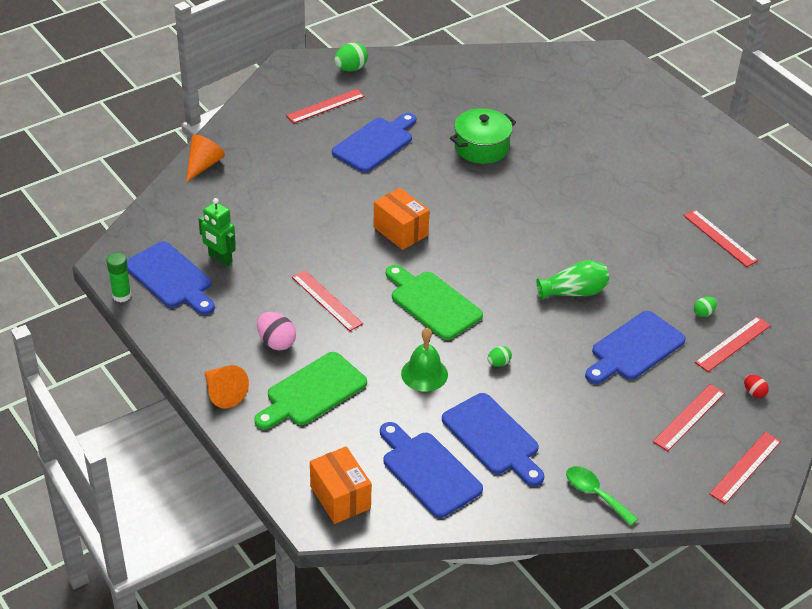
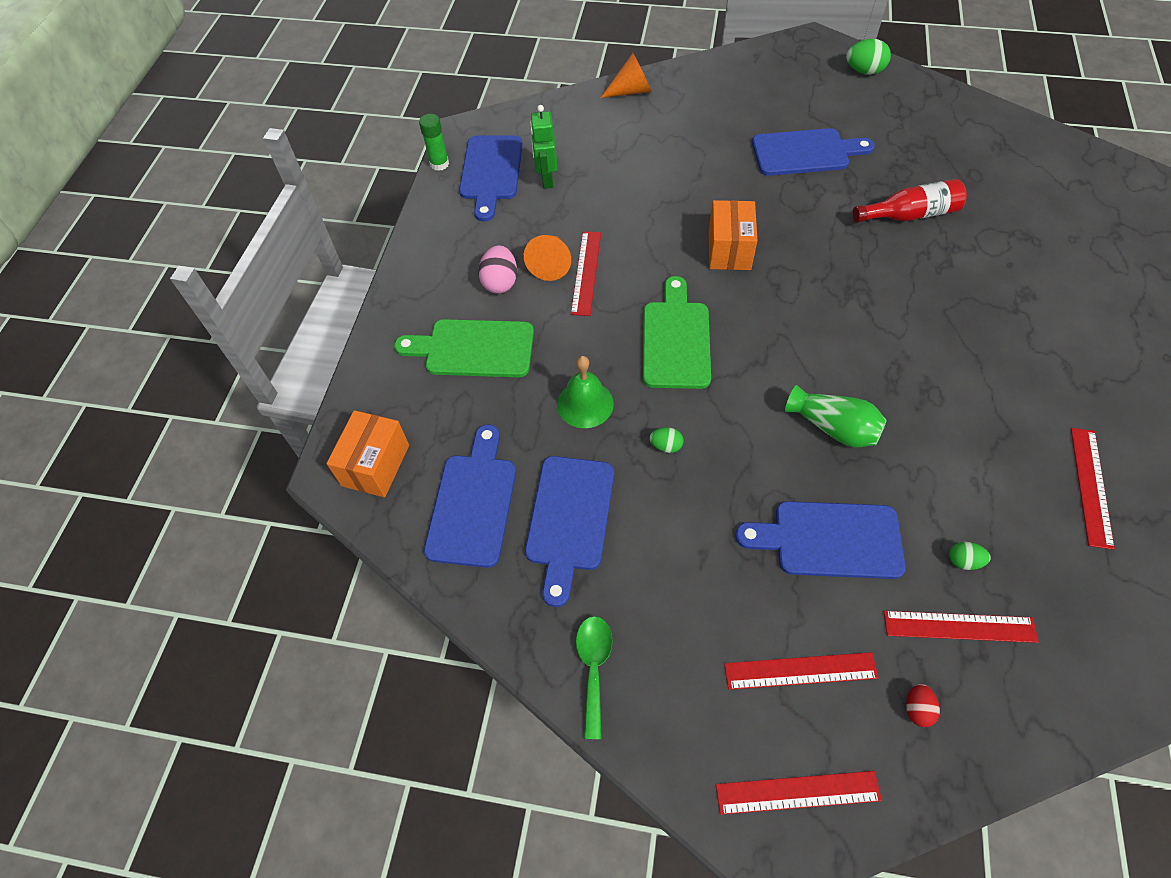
camera: 50 degrees right, 15 degrees up
(223, 393) = (408, 298): orange cone -> orange cone (551, 264)
(325, 106) = (799, 94): red ruler -> none
(481, 147) = (910, 215): green pot -> red bottle

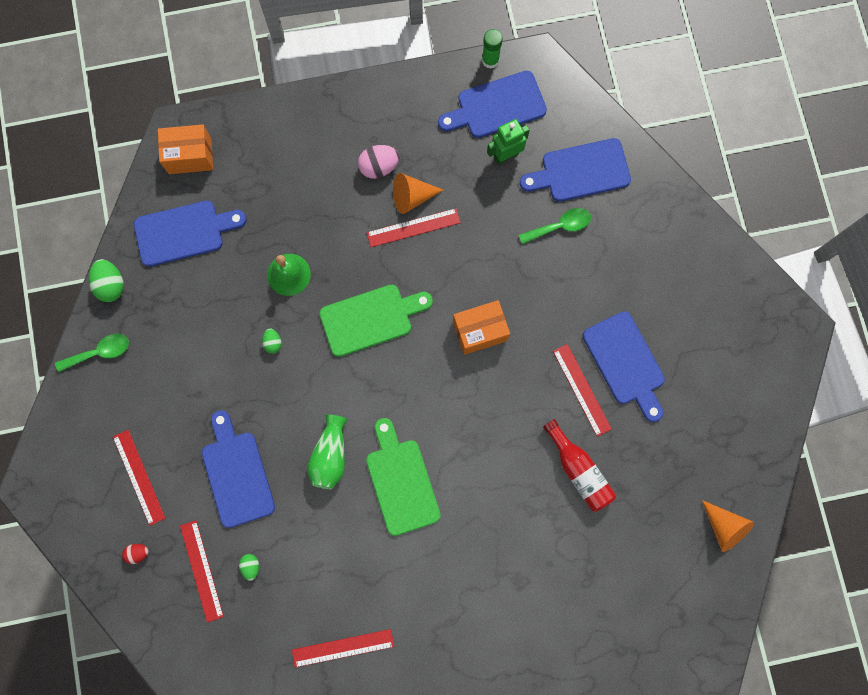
camera: 65 degrees right, 20 degrees up
(474, 349) = (309, 176): green cutting board -> green cutting board (401, 482)
(569, 519) = (194, 299): blue cutting board -> blue cutting board (581, 171)
(631, 91) = (651, 183): orange cone -> orange cone (724, 527)
(643, 161) = (560, 226): none -> green spoon
(797, 793) = (65, 493): red ruler -> red ruler (581, 390)
(864, 71) = (768, 389): green egg -> green egg (111, 285)

